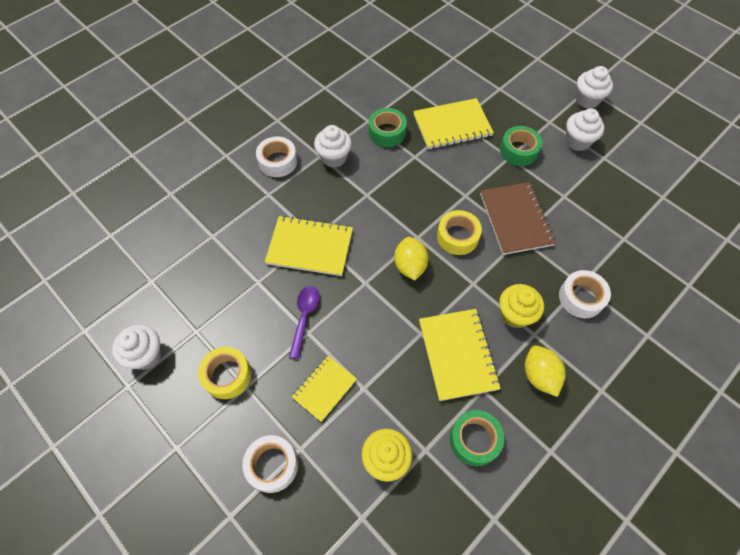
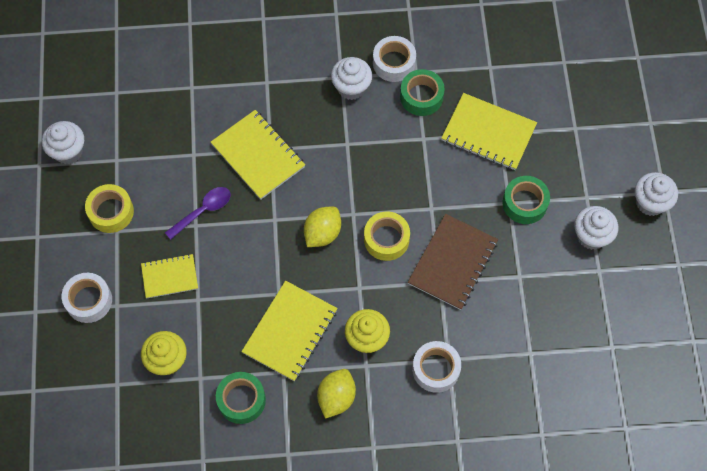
camera: 40 degrees right, 5 degrees up
(278, 161) = (300, 56): white tape -> white tape (394, 63)

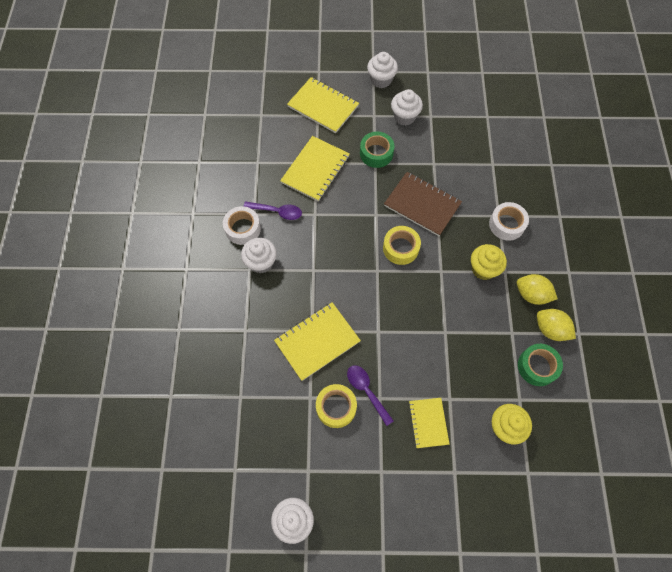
camera: 85 degrees left, 0 degrees up
(89, 300) = (449, 499): white tape -> none
(111, 212) = (362, 476): yellow tape -> yellow tape (336, 407)
(290, 331) = (478, 325): yellow notebook -> yellow notebook (323, 106)
(322, 233) = (393, 295): yellow lemon -> yellow lemon (550, 329)
(421, 96) = (277, 212): green tape -> purple spoon

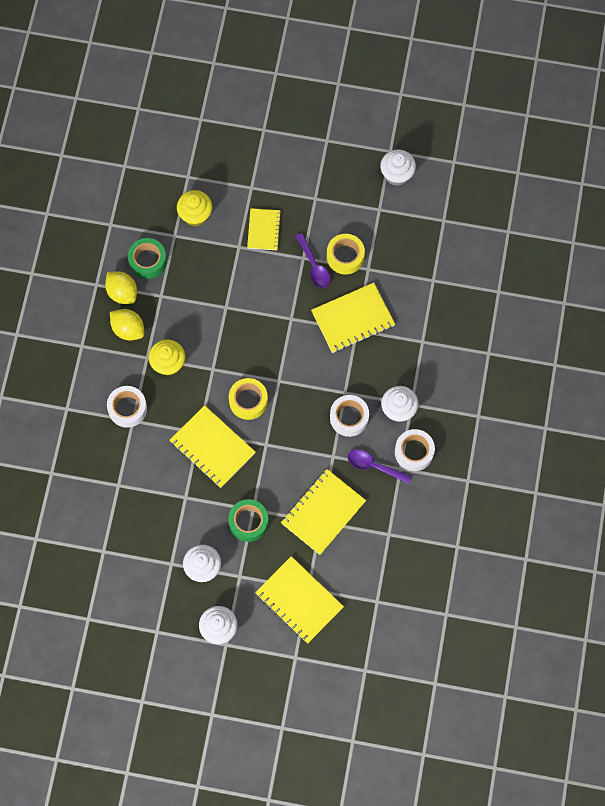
camera: 170 degrees left, 5 degrees up
(306, 248) = (349, 418): none -> white tape
(422, 205) = (212, 447): brown notebook -> yellow notebook

